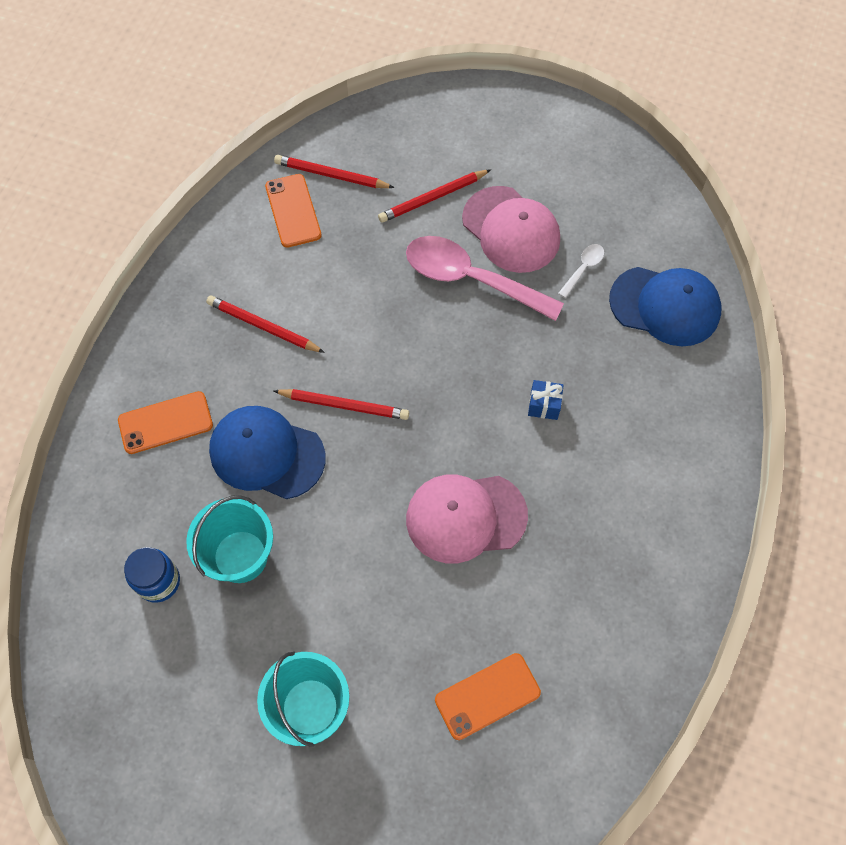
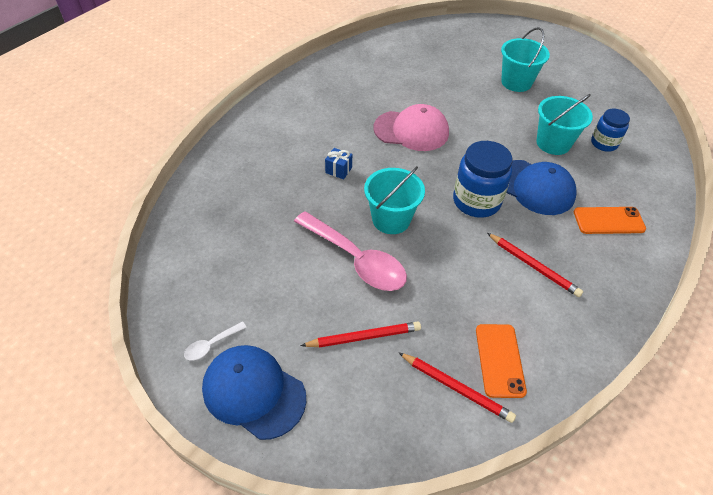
camera: 165 degrees left, 15 degrees down
(344, 405) = (476, 201): red pencil -> blue jar
(448, 345) = (391, 219): none -> turquoise bucket
(487, 696) = (424, 68): orange phone -> none
(511, 230) = (306, 290): pink cap -> none
(583, 268) = (264, 245): white spoon -> white spoon (211, 344)
(665, 306) = (220, 205): blue cap -> blue cap (254, 392)

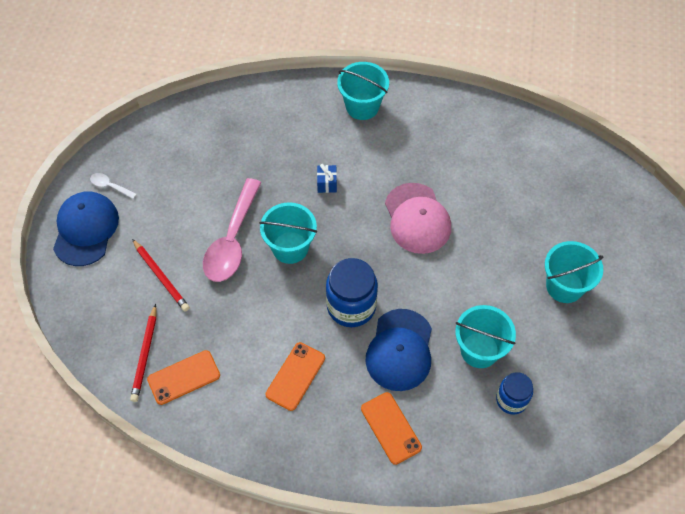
camera: 65 degrees right, 10 degrees up
(274, 119) = (362, 106): none -> turquoise bucket
(533, 266) = (295, 376): red pencil -> orange phone

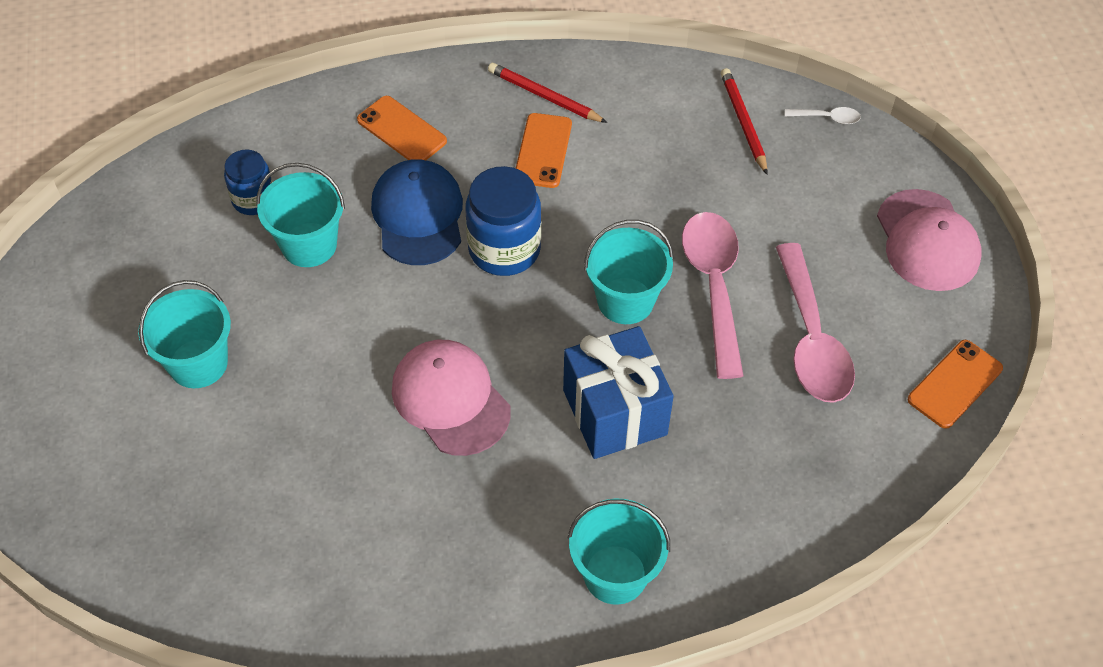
camera: 160 degrees right, 5 degrees down
(85, 229) = (927, 241): blue cap -> pink cap
(110, 186) = (939, 309): white spoon -> white spoon (827, 118)
(161, 277) = (782, 212): red pencil -> red pencil (544, 96)
(184, 377) = (681, 113): orange phone -> orange phone (955, 384)
(194, 191) = (811, 338): none -> pink spoon
(327, 184) = (615, 412): blue gift -> blue gift, size x2.48

